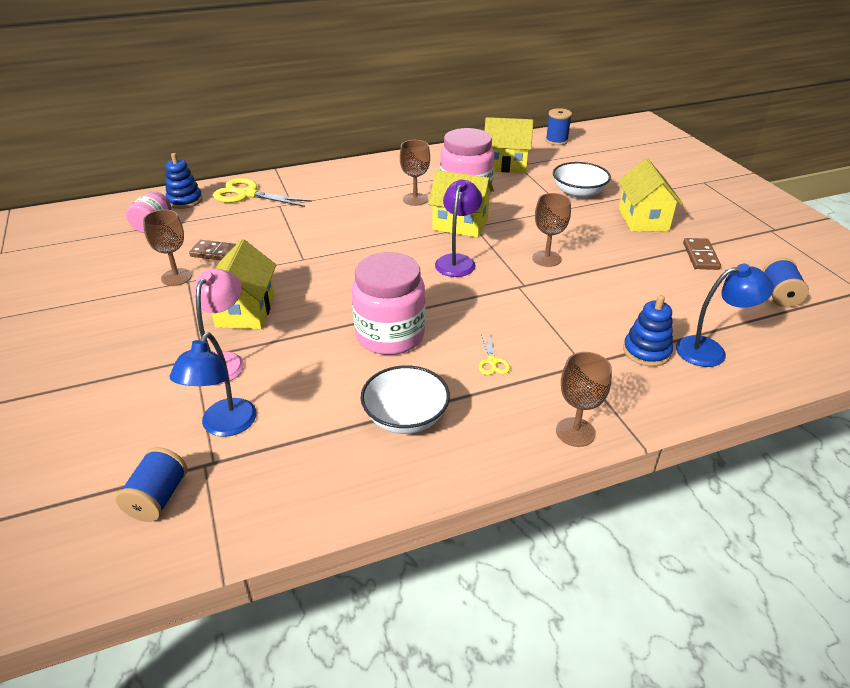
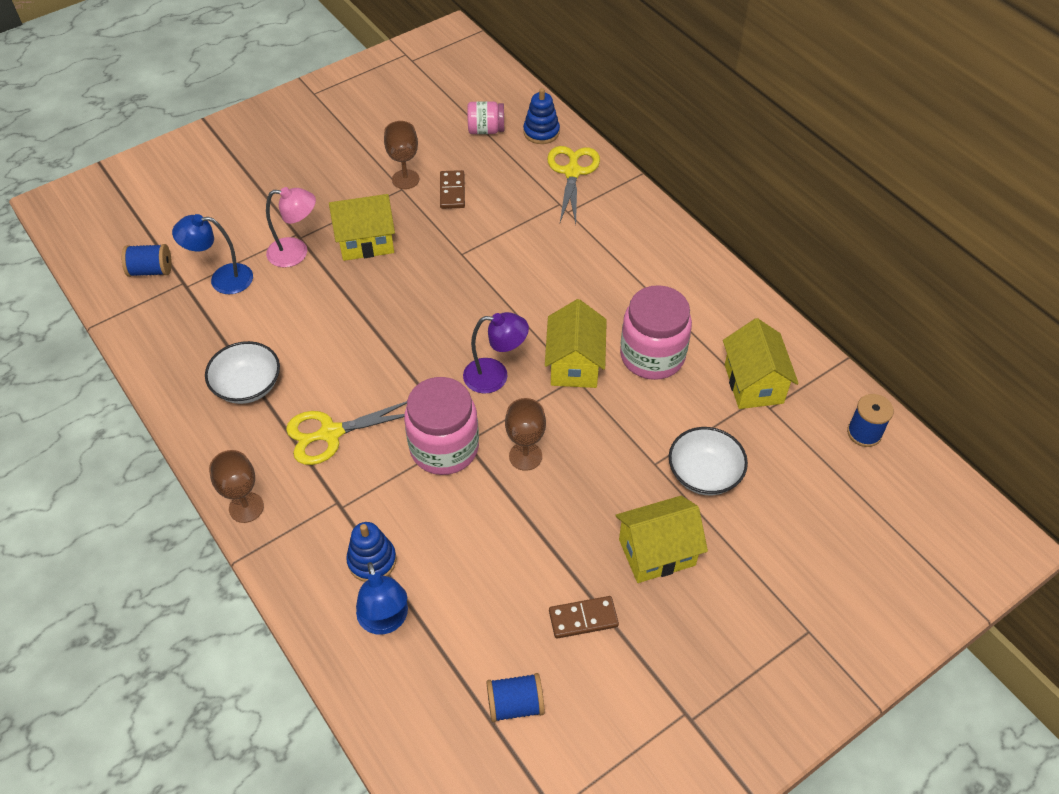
camera: 75 degrees right, 15 degrees up
(390, 335) = (353, 350): pink jar -> pink jar (444, 448)
(415, 199) = (618, 312): brown goblet -> none
(492, 362) = (330, 433): yellow scissors -> yellow scissors, size x2.14

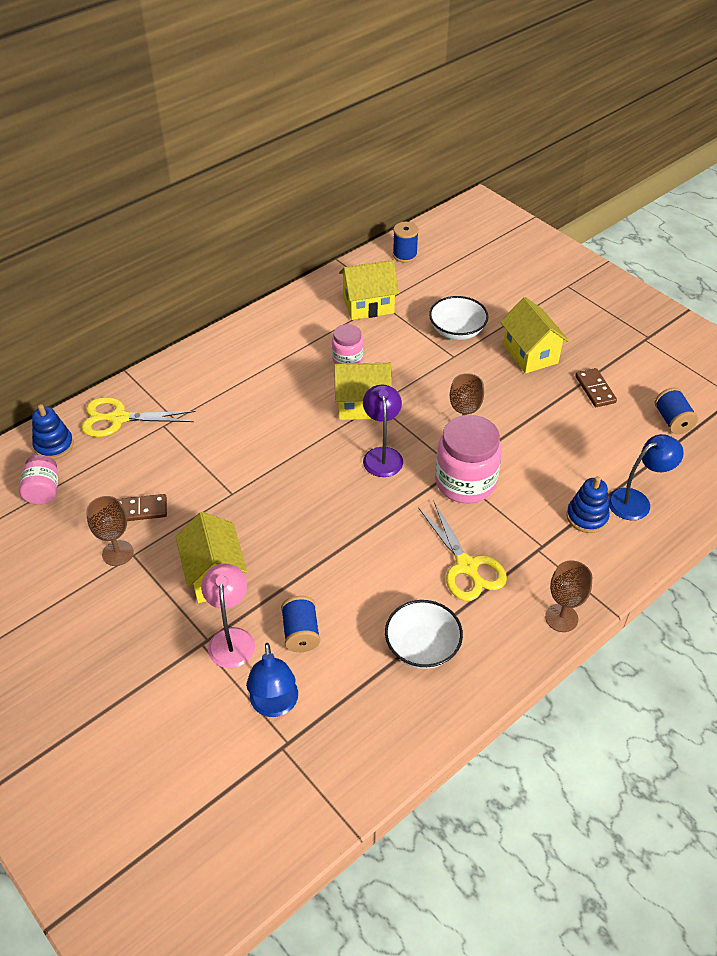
camera: 95 degrees left, 5 degrees down
(151, 270) = (263, 790): blue spool -> blue spool (301, 633)
(652, 356) = (347, 359): pink jar -> pink jar, size x0.56

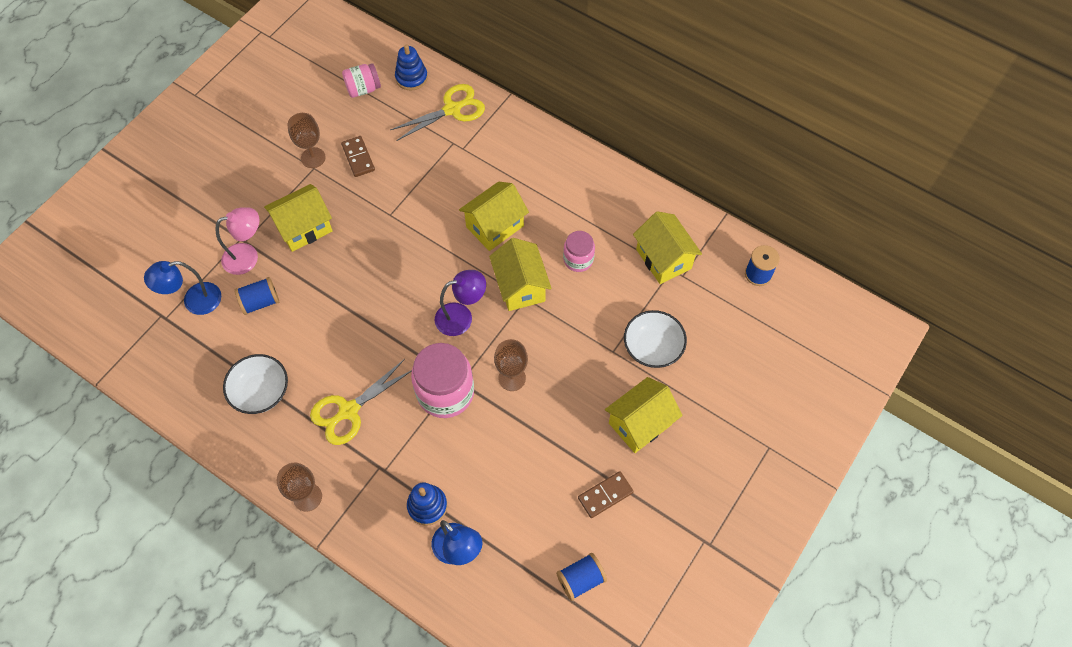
camera: 75 degrees right, 15 degrees up
(118, 418) = (452, 109): yellow scissors -> yellow scissors turned 75 degrees clockwise
(284, 411) = (495, 226): none -> yellow house

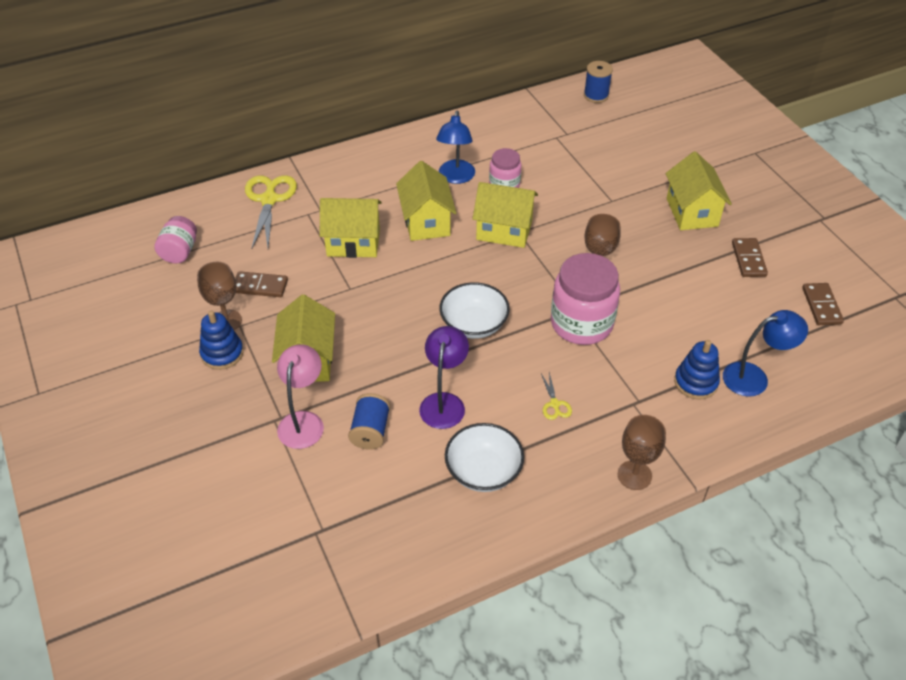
camera: 60 degrees left, 15 degrees down
(194, 301) = (322, 492): blue lamp -> blue lamp (455, 177)
(348, 411) = (554, 404): yellow scissors -> yellow scissors, size x0.47
(411, 78) = (203, 213): blue stacking toy -> blue stacking toy (222, 353)
(461, 317) = (507, 281): purple lamp -> purple lamp (444, 402)
(580, 579) = (821, 306): blue spool -> brown domino
(652, 347) = (624, 177): white bowl -> white bowl (474, 324)
(663, 259) = (543, 137): yellow house -> yellow house (353, 243)

